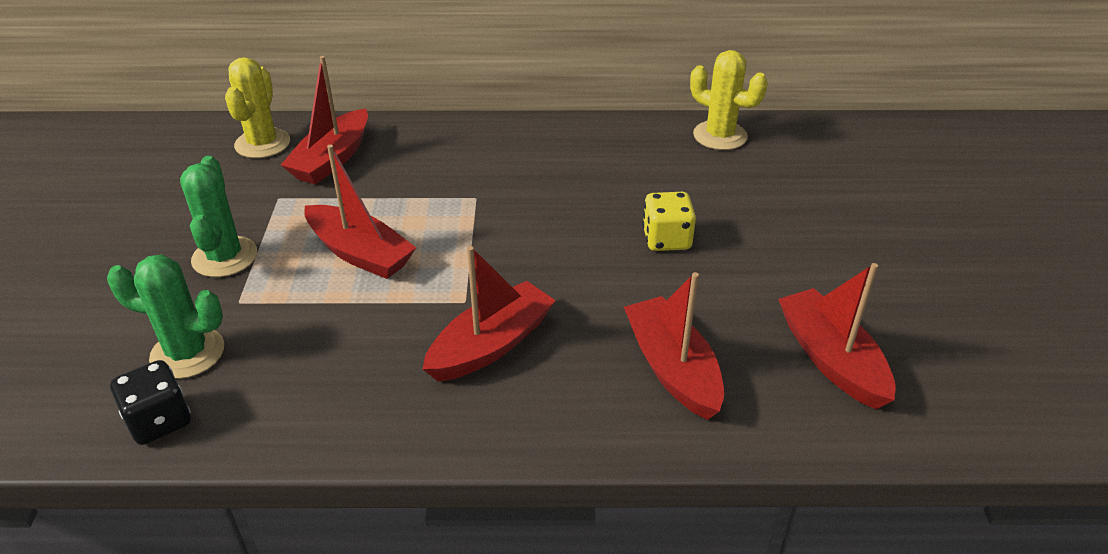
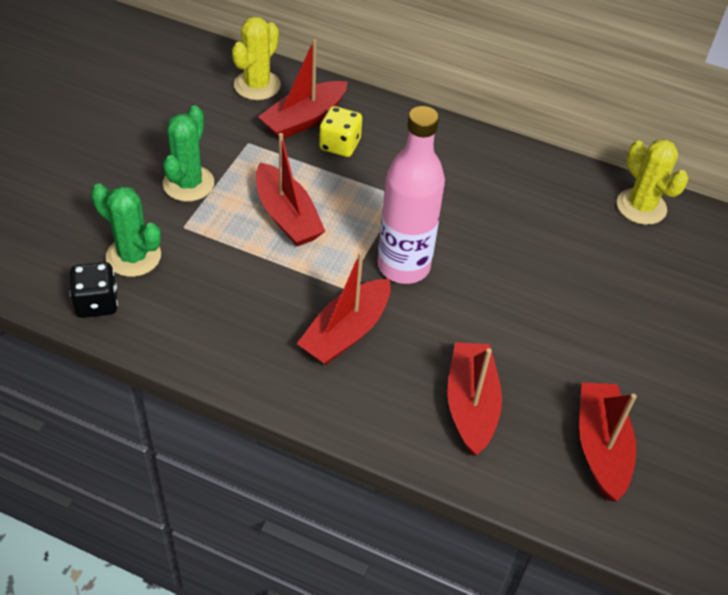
camera: 20 degrees right, 10 degrees up
(491, 345) = (346, 332): red boat -> red boat turned 150 degrees clockwise
(518, 259) = (403, 266): none -> pink bottle
(666, 239) = (533, 292): yellow dice -> yellow dice (340, 145)

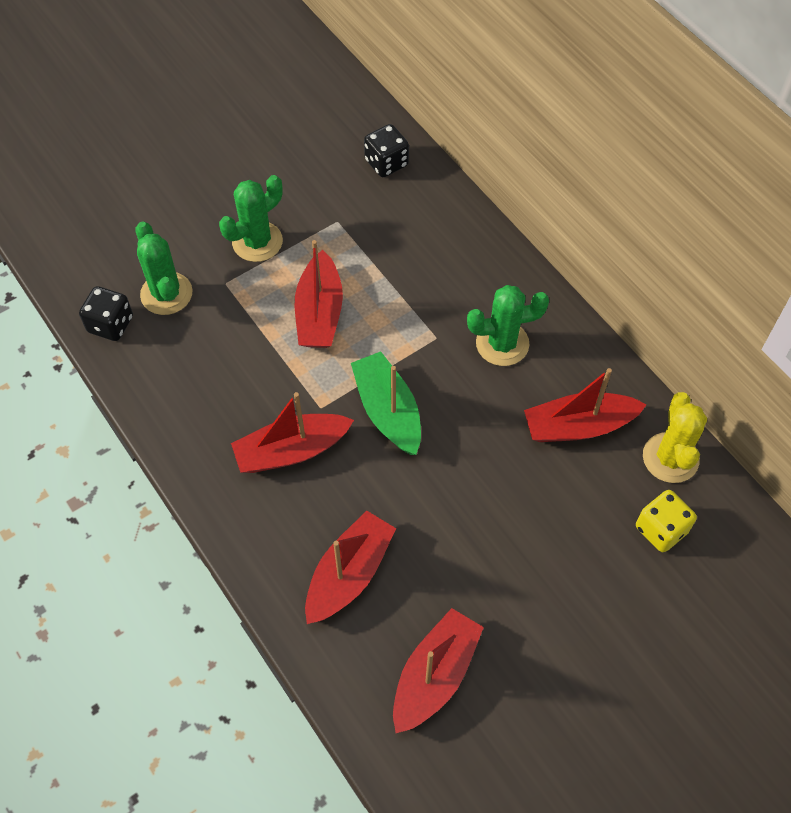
camera: 35 degrees right, 10 degrees up
(257, 85) = (386, 163): yellow cactus -> black dice
(304, 119) = (404, 218): red boat -> red boat (578, 426)
(340, 145) = (418, 259): yellow dice -> yellow dice (661, 529)
(403, 266) = (388, 411): pink bottle -> green boat
(455, 179) = (502, 343): none -> green cactus

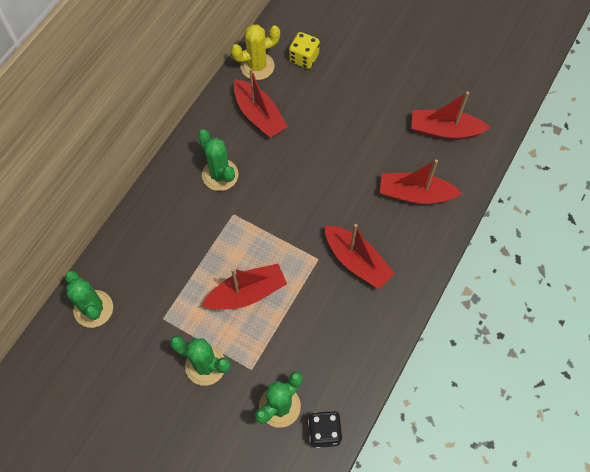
camera: 115 degrees left, 5 degrees up
(386, 163) = (93, 309): black dice -> green cactus
(388, 411) = (300, 219): green boat -> none

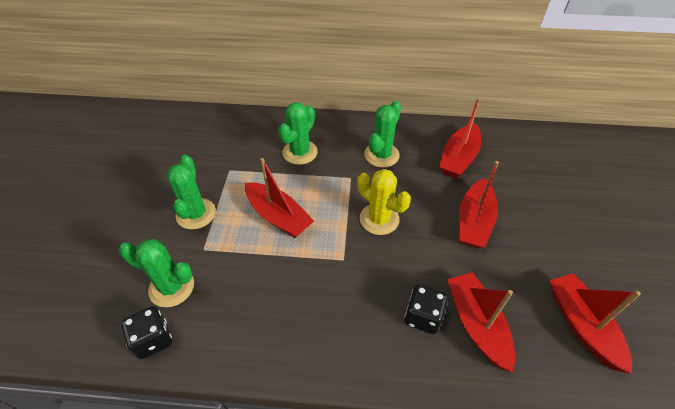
camera: 65 degrees right, 15 degrees down
(93, 309) = (220, 128): green cactus -> green cactus (300, 152)
(257, 66) = (505, 139): yellow cactus -> yellow cactus (379, 219)
(304, 58) = (545, 166): yellow dice -> none
(357, 261) = (360, 295): red boat -> red boat (474, 221)
(393, 226) = (423, 316): none -> black dice

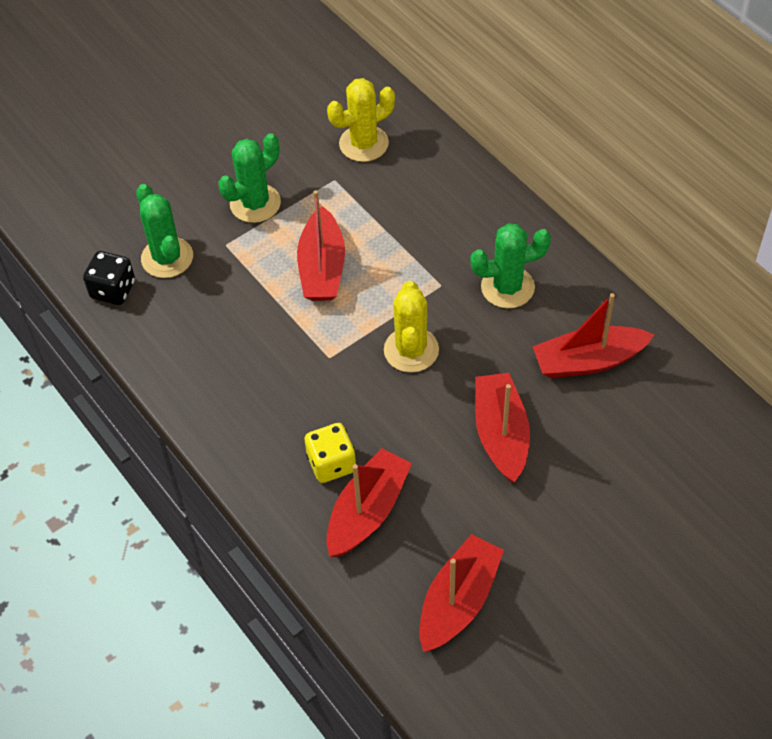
camera: 50 degrees right, 5 degrees up
(224, 143) = (363, 144): none -> yellow cactus
(300, 152) = (426, 215): green cactus -> none
(423, 316) = (331, 463): black dice -> yellow dice
(474, 221) = (501, 434): red boat -> red boat turned 105 degrees clockwise

